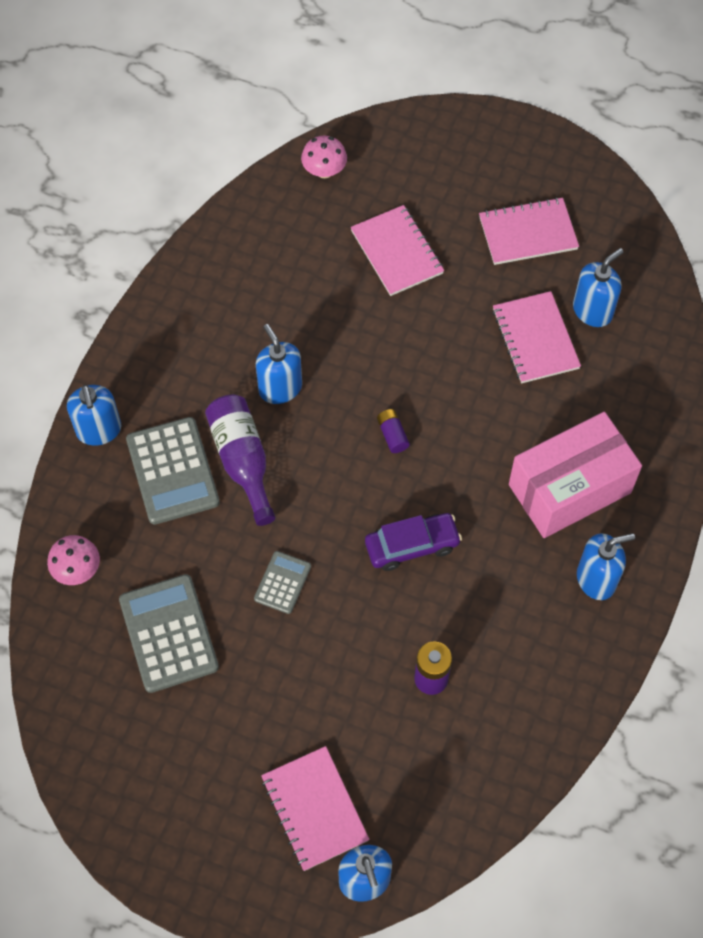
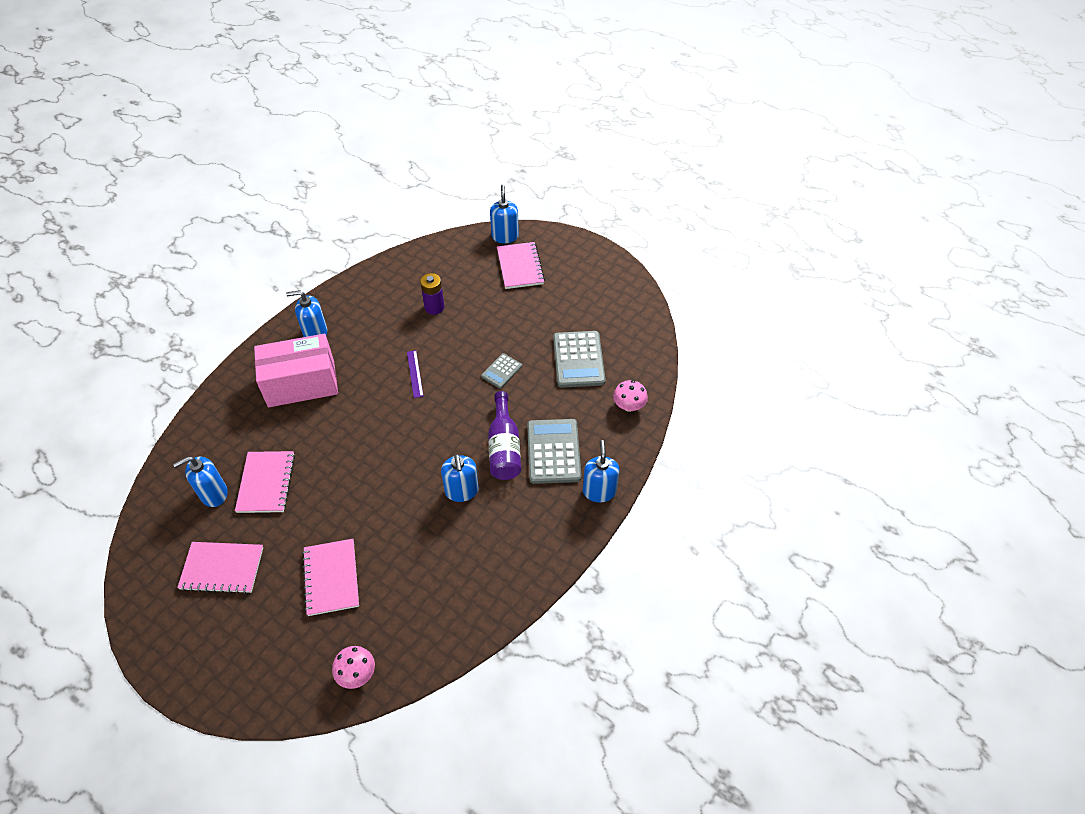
camera: 165 degrees left, 10 degrees down
(392, 435) = (397, 441): purple battery -> none
(412, 546) = (414, 373): purple car -> purple ruler

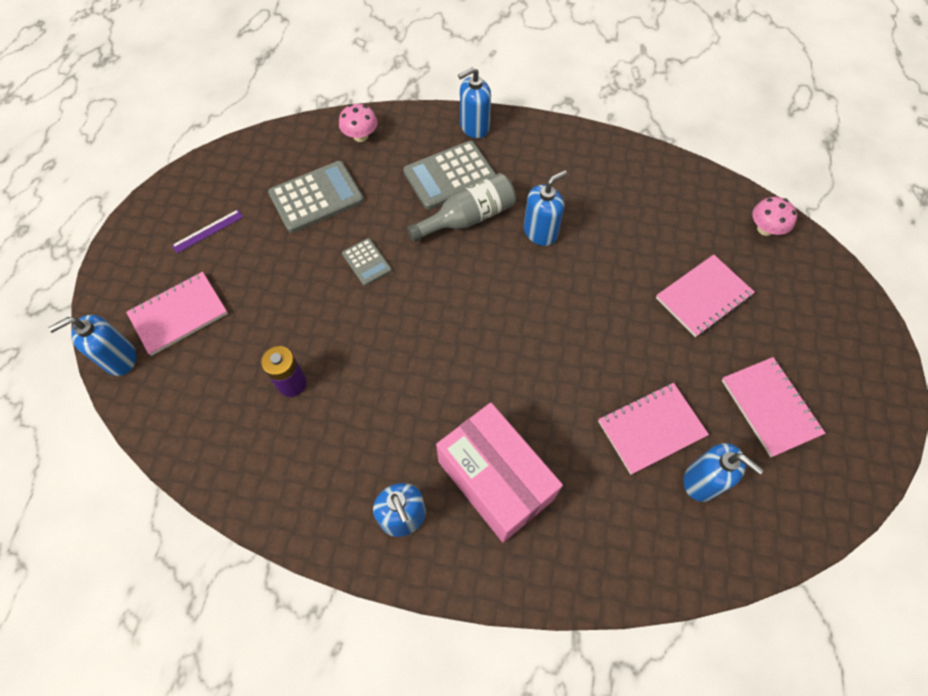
camera: 115 degrees left, 10 degrees up
(414, 373) = (413, 351): purple ruler -> purple ruler (208, 231)
(501, 371) = (366, 262): grey calculator -> grey calculator turned 45 degrees clockwise
(504, 447) = (468, 218): purple bottle -> grey bottle

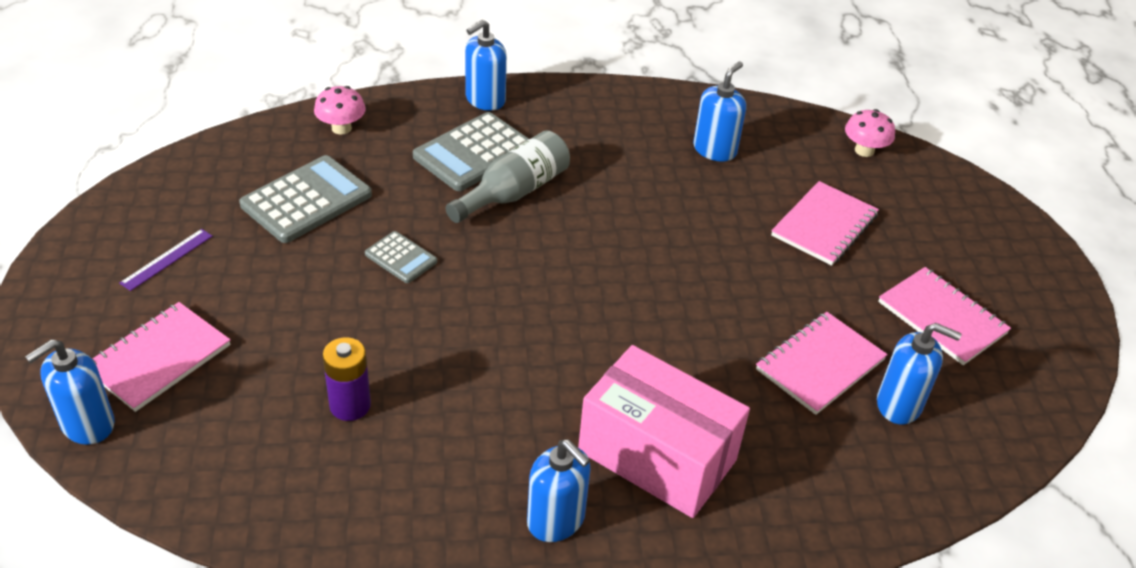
camera: 20 degrees left, 20 degrees down
(540, 232) = (609, 193): blue soap dispenser -> blue soap dispenser (715, 150)

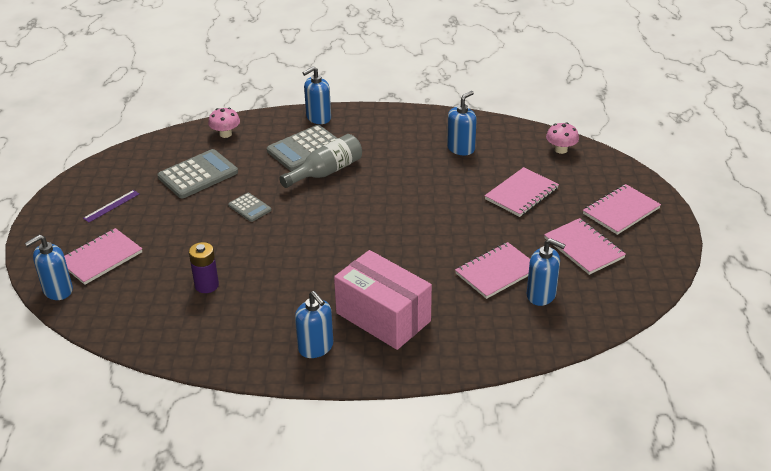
camera: 10 degrees right, 5 degrees down
(979, 252) = (621, 211): none -> pink notebook

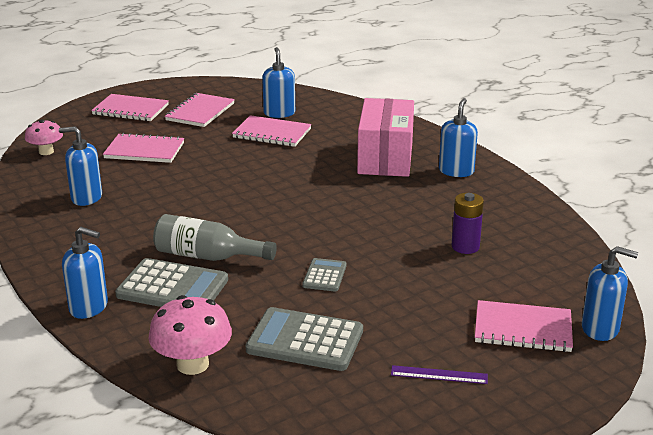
camera: 125 degrees left, 10 degrees down
(225, 134) = (192, 364): pink mushroom -> pink mushroom, size x1.55

